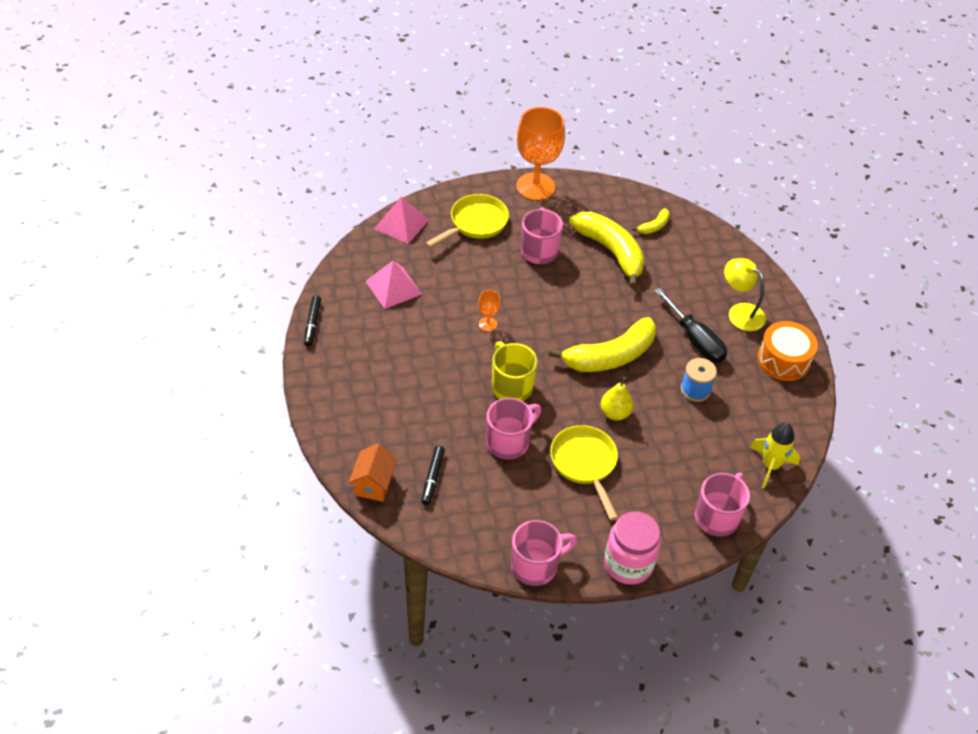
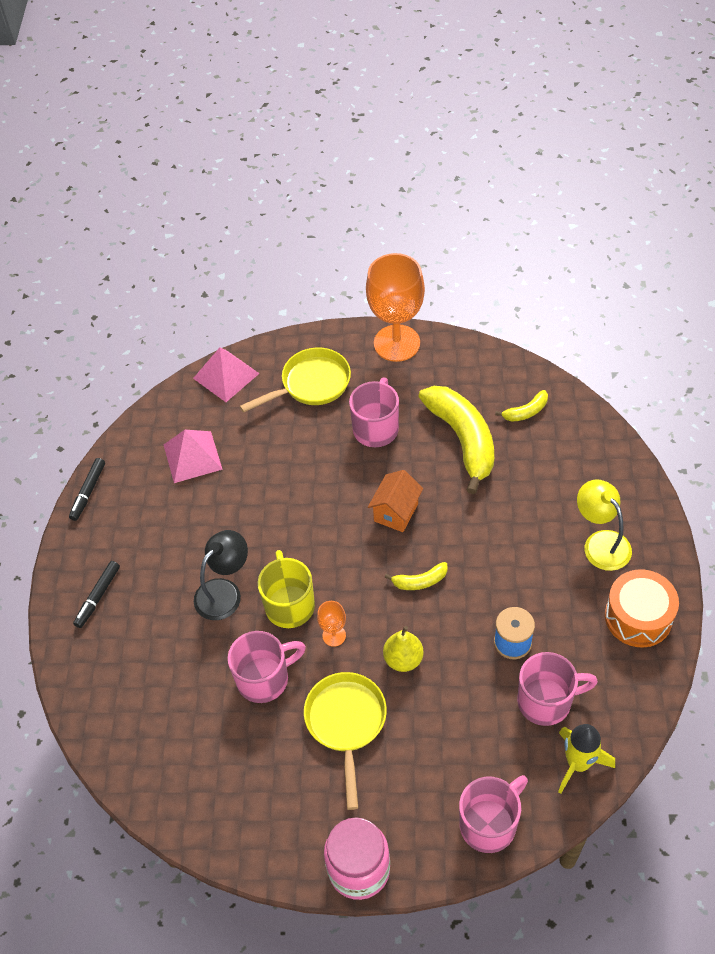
camera: 20 degrees right, 5 degrees up
(373, 484) = (93, 710): orange house -> orange house (396, 512)
(433, 478) = (162, 712): black marker -> black marker (98, 596)
(454, 384) = (224, 592): none -> black lamp
(488, 324) = (286, 518): orange goblet -> orange goblet (334, 635)
(536, 566) = (247, 851): pink mug -> pink mug (546, 701)
(610, 356) = (420, 581): yellow banana -> yellow banana, size x0.45
(695, 339) = (532, 572): black screwdriver -> none

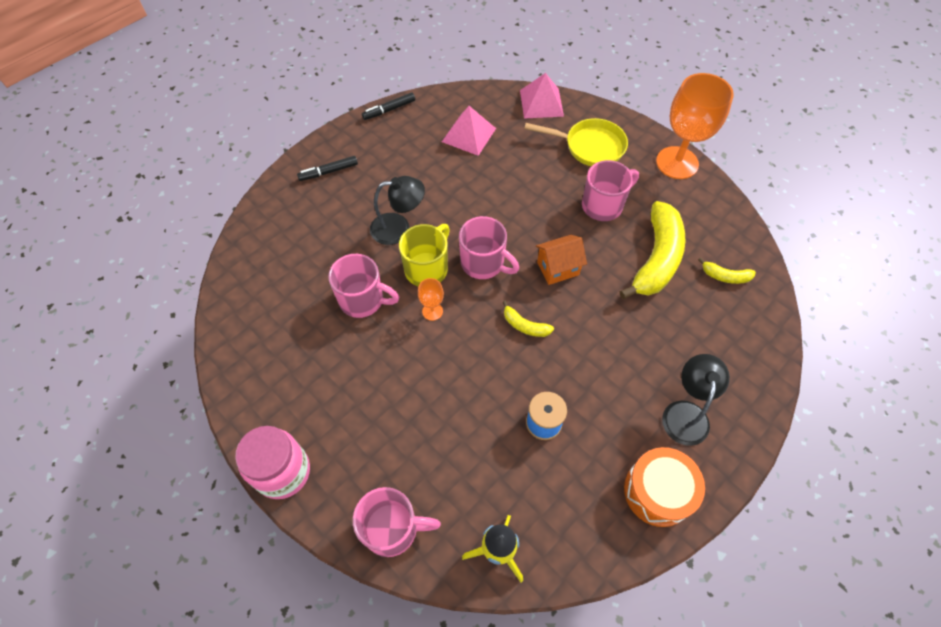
camera: 40 degrees right, 5 degrees up
(346, 723) = (378, 373): yellow pan -> none
(403, 659) = (458, 366): yellow pear -> none
(546, 701) = (523, 485): pink mug -> pink mug (483, 263)
(601, 542) = (686, 413): yellow lamp -> black lamp

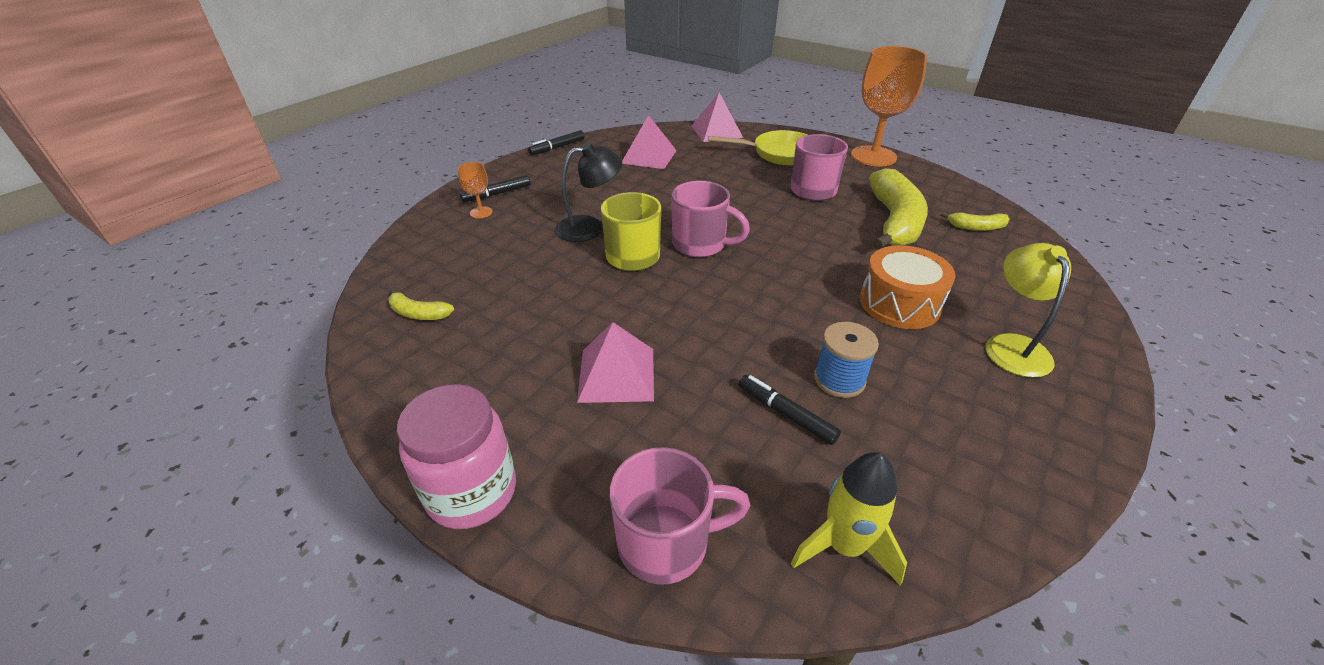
camera: 10 degrees left, 20 degrees down
(363, 300) = (560, 291): pink mug -> none
(389, 391) = (617, 374): none -> pink pyramid
(432, 311) = (652, 291): orange goblet -> orange goblet (481, 212)
(495, 446) = (786, 414): none -> black marker
(525, 325) = (772, 291): yellow banana -> yellow banana (418, 313)
(558, 268) = (789, 240): orange house -> none
(658, 491) = (1031, 432): orange drum -> orange drum (899, 303)
(686, 413) = (1012, 346): black lamp -> yellow lamp

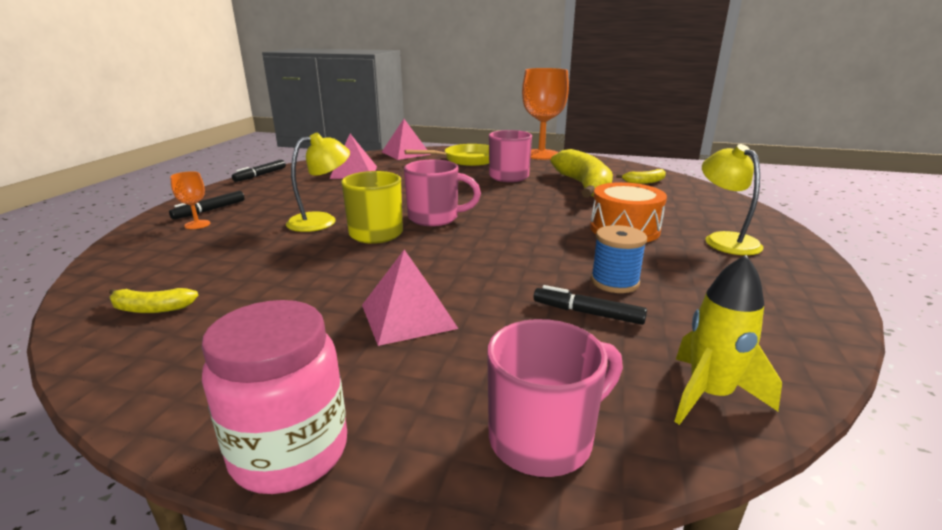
camera: 20 degrees left, 15 degrees down
(590, 227) = (321, 220): black lamp -> yellow lamp

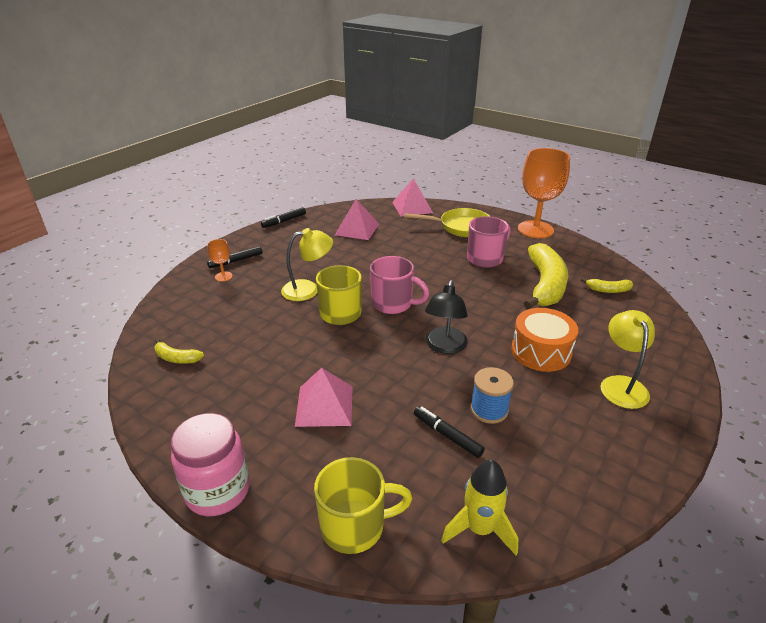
camera: 20 degrees right, 10 degrees up
(520, 241) = (444, 347): none -> black lamp
(544, 438) = (355, 526): pink mug -> yellow mug

